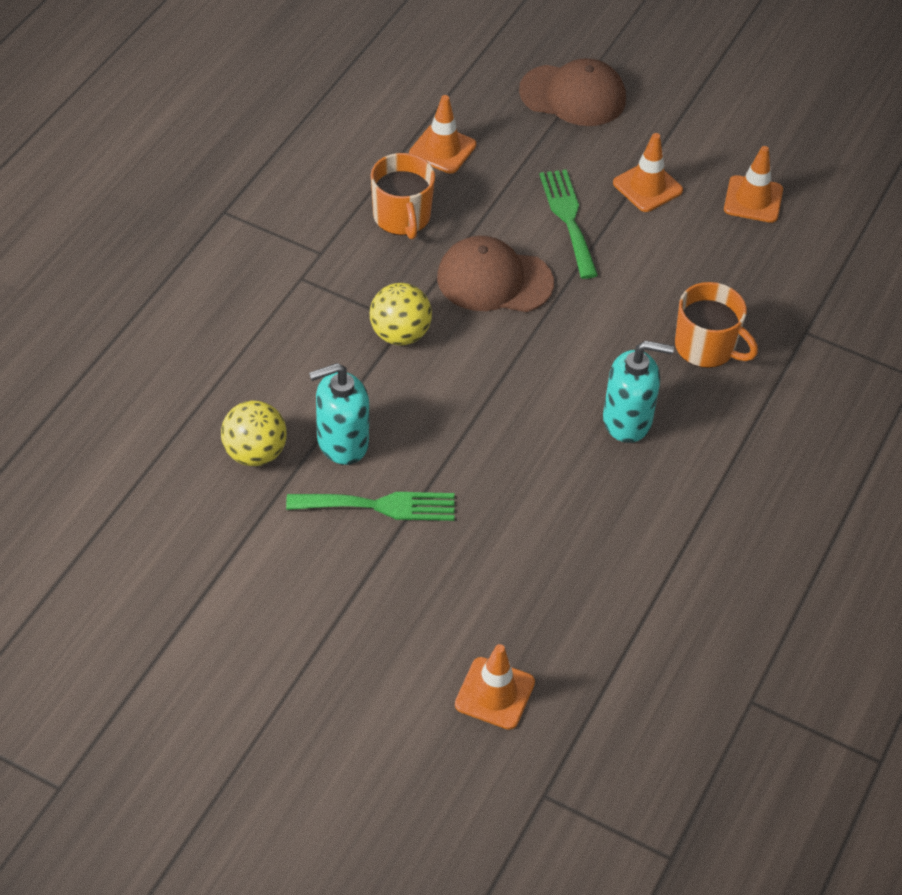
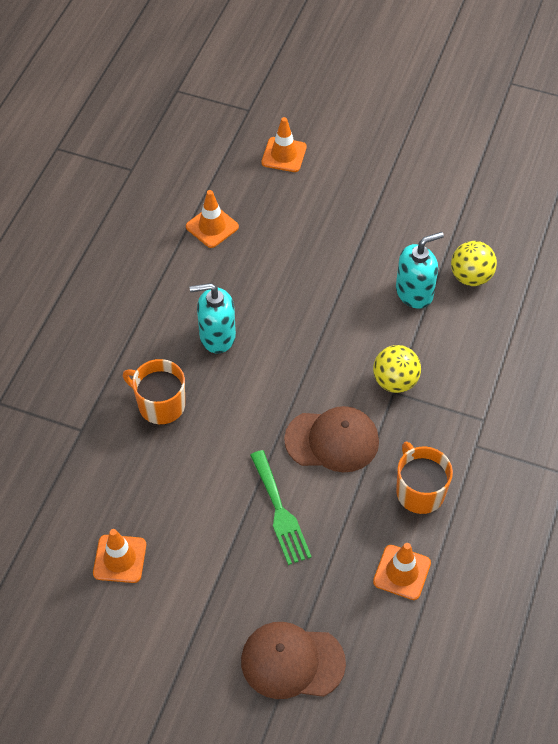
camera: 175 degrees right, 5 degrees up
(380, 506) = (377, 253): green fork -> none
(647, 187) = (214, 558): orange traffic cone -> orange traffic cone (212, 227)

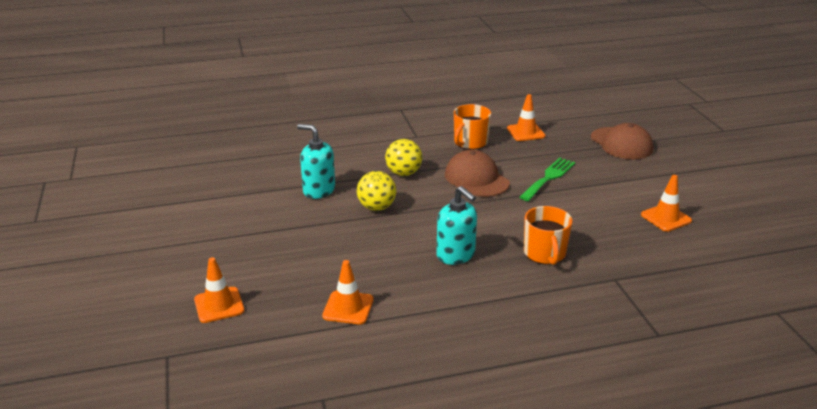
camera: 125 degrees left, 25 degrees down
(470, 277) = (281, 175): yellow ball -> yellow ball (377, 207)

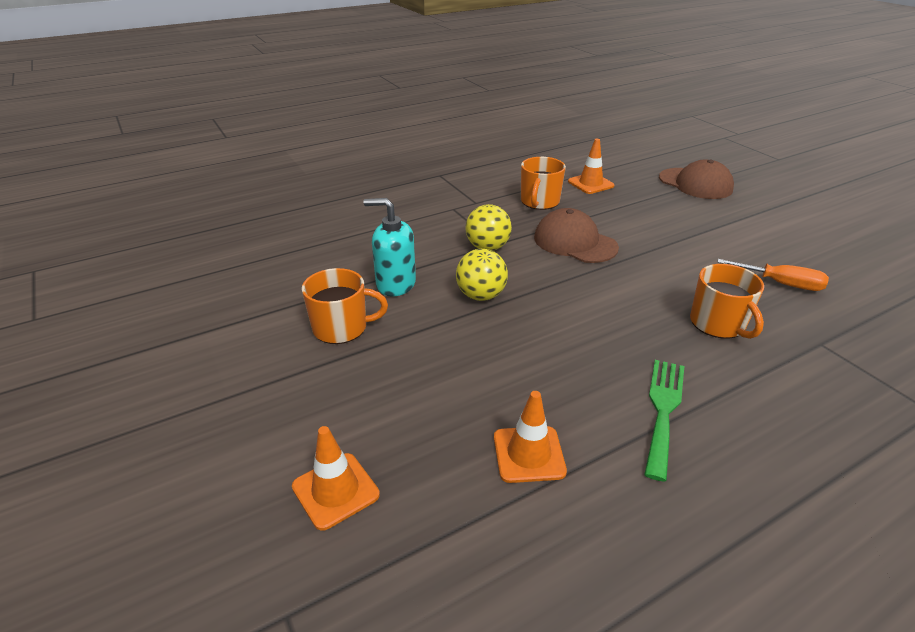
camera: 15 degrees left, 5 degrees up
(266, 214) = (341, 328): none -> orange mug
(456, 255) = (617, 344): turquoise soap dispenser -> none
(549, 178) = (651, 230): green fork -> green fork (663, 410)
(623, 233) = (781, 284): none -> orange screwdriver
(666, 218) = (807, 258): orange traffic cone -> none

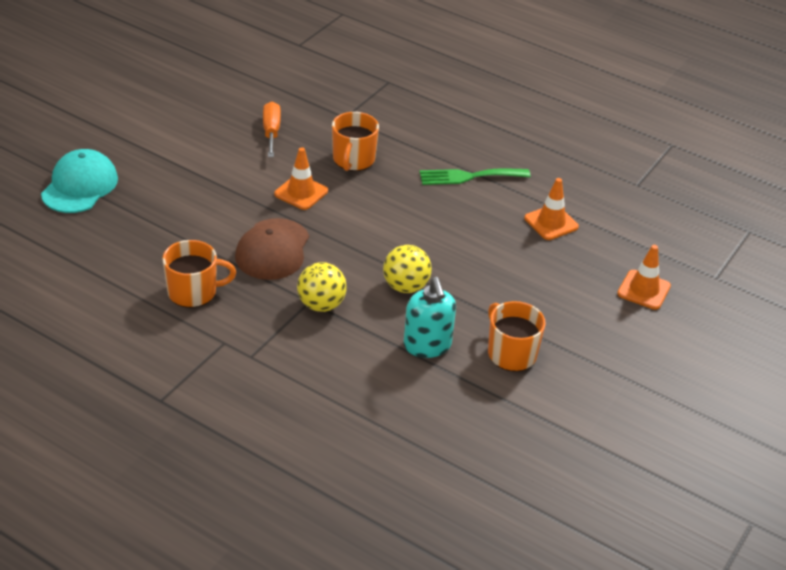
camera: 120 degrees left, 5 degrees up
(590, 184) = (120, 262): orange traffic cone -> orange traffic cone (301, 192)
(695, 184) = (80, 186): brown cap -> turquoise cap
(718, 324) = (353, 160): orange mug -> orange mug turned 150 degrees clockwise

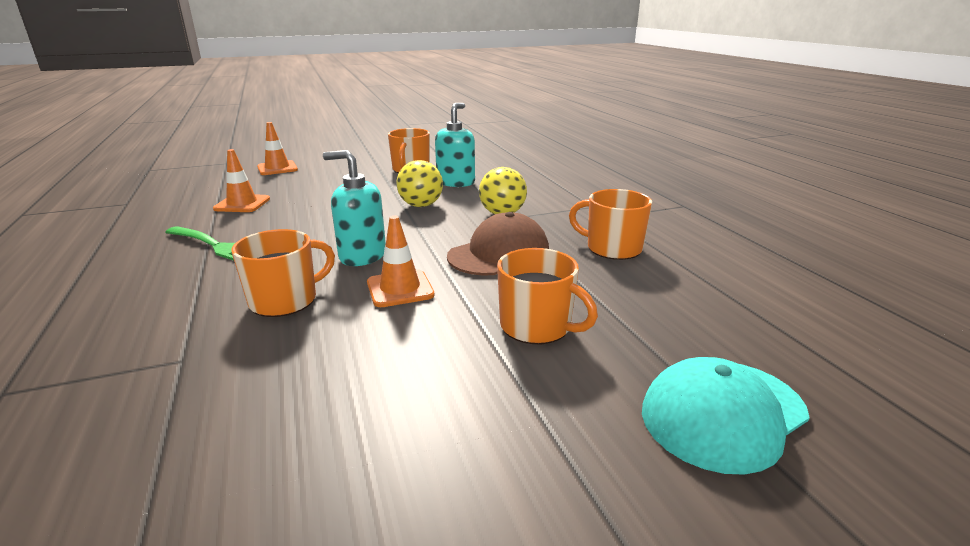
camera: 140 degrees left, 15 degrees down
(195, 198) = (537, 326): none -> orange mug
(271, 132) = (315, 381): orange screwdriver -> none
(363, 208) = (362, 256): none -> turquoise soap dispenser

